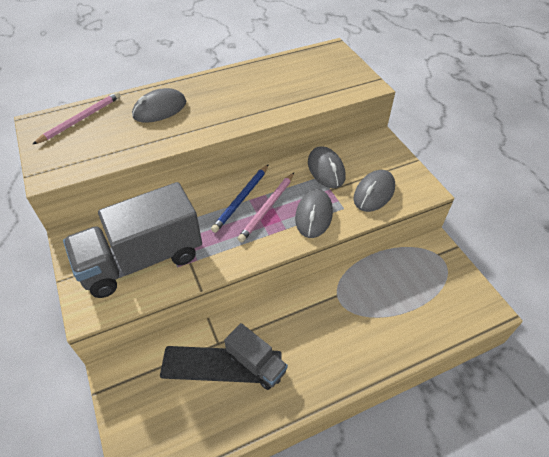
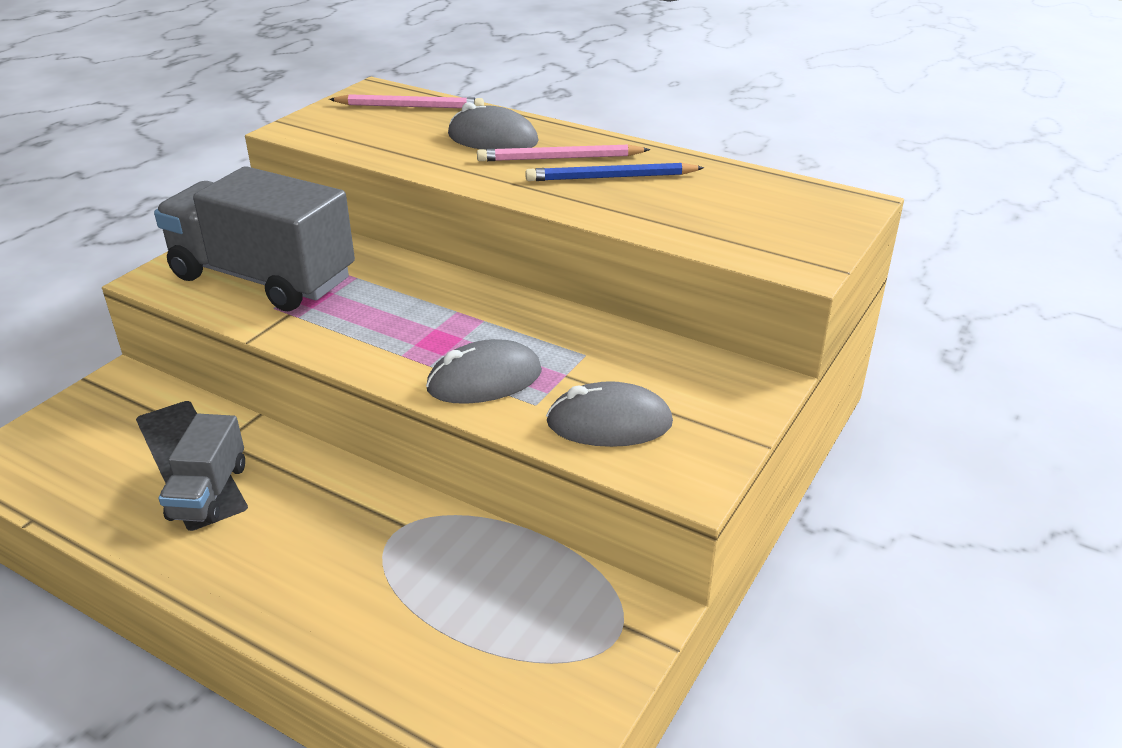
camera: 55 degrees right, 15 degrees down
(241, 199) = (450, 304): blue pencil -> blue pencil (611, 177)
(267, 208) = (455, 333): pink pencil -> pink pencil (559, 158)
(326, 170) = (607, 353): grey mouse -> none

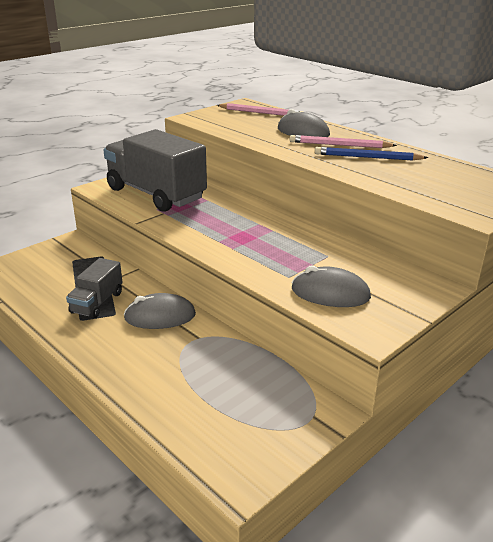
camera: 15 degrees right, 5 degrees down
(484, 380) = (262, 260): grey mouse -> grey mouse (160, 316)

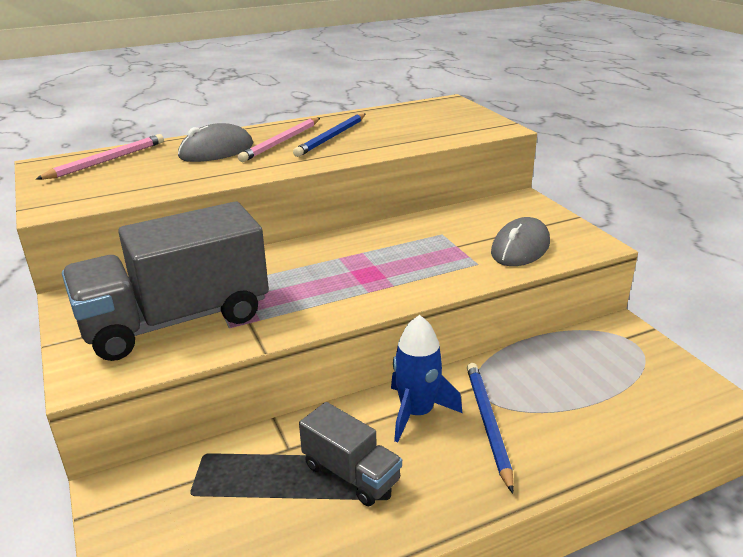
camera: 70 degrees left, 0 degrees up
(158, 347) = (487, 424): none -> blue pencil
(160, 316) = (416, 412): grey mouse -> blue rocket

